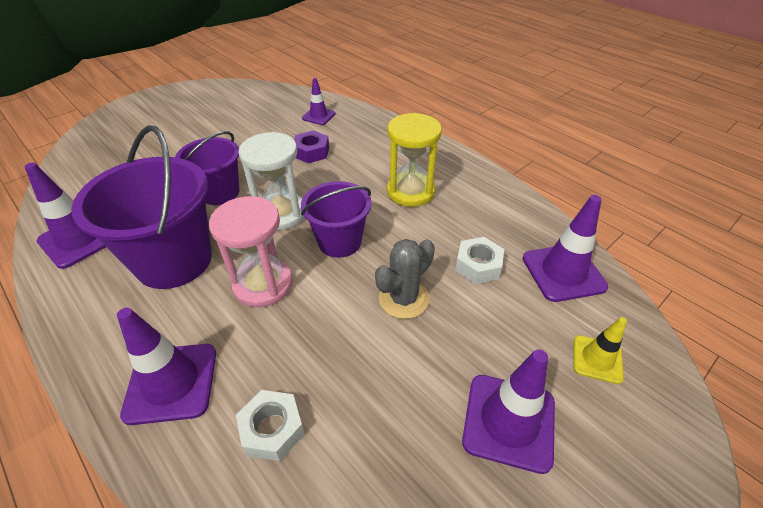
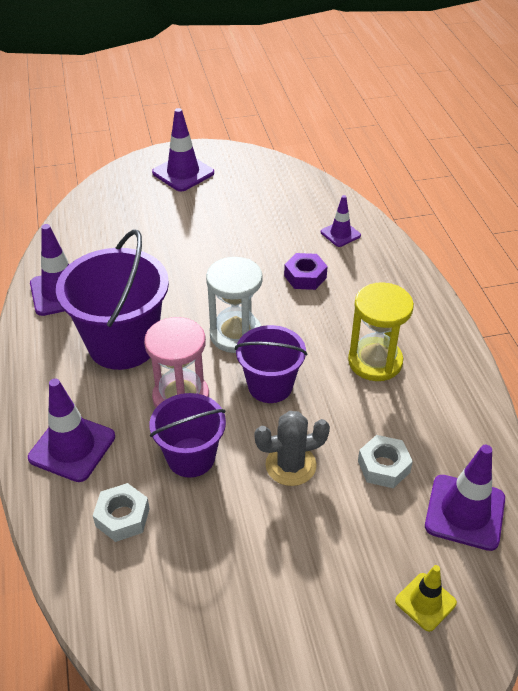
camera: 30 degrees right, 0 degrees up
(219, 192) = (194, 290): purple bucket -> purple bucket (191, 457)
(509, 421) = (303, 607): purple traffic cone -> purple traffic cone (183, 173)

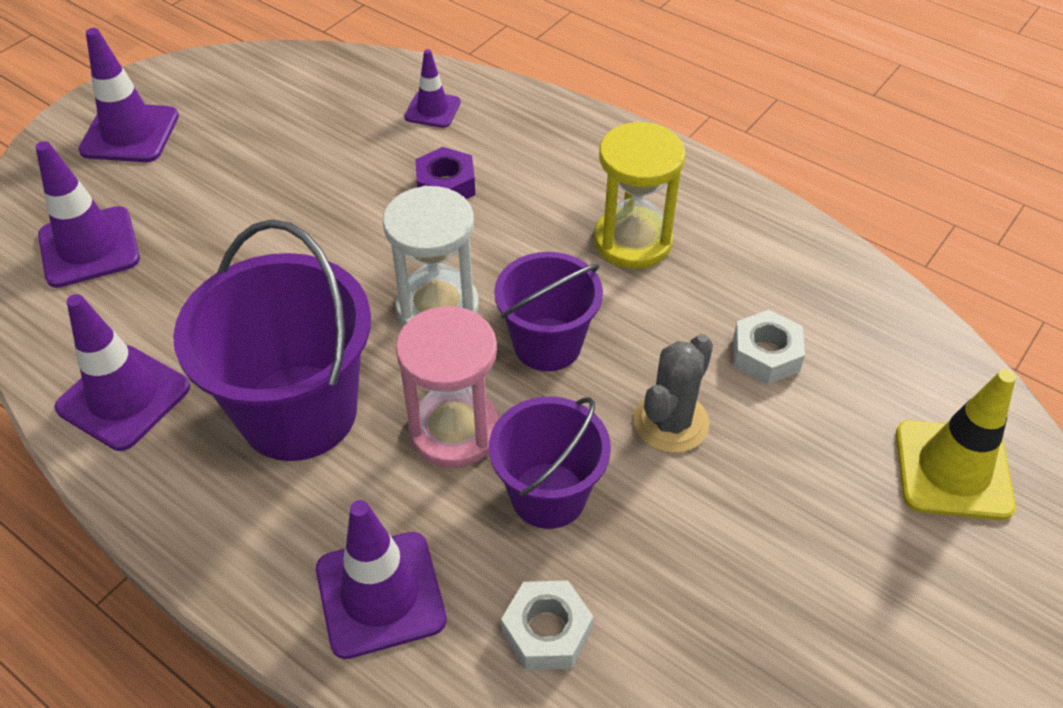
camera: 40 degrees left, 5 degrees up
(425, 602) = (953, 470): yellow traffic cone -> yellow traffic cone, size x1.67
(465, 512) = (889, 348): purple traffic cone -> purple traffic cone (89, 247)

